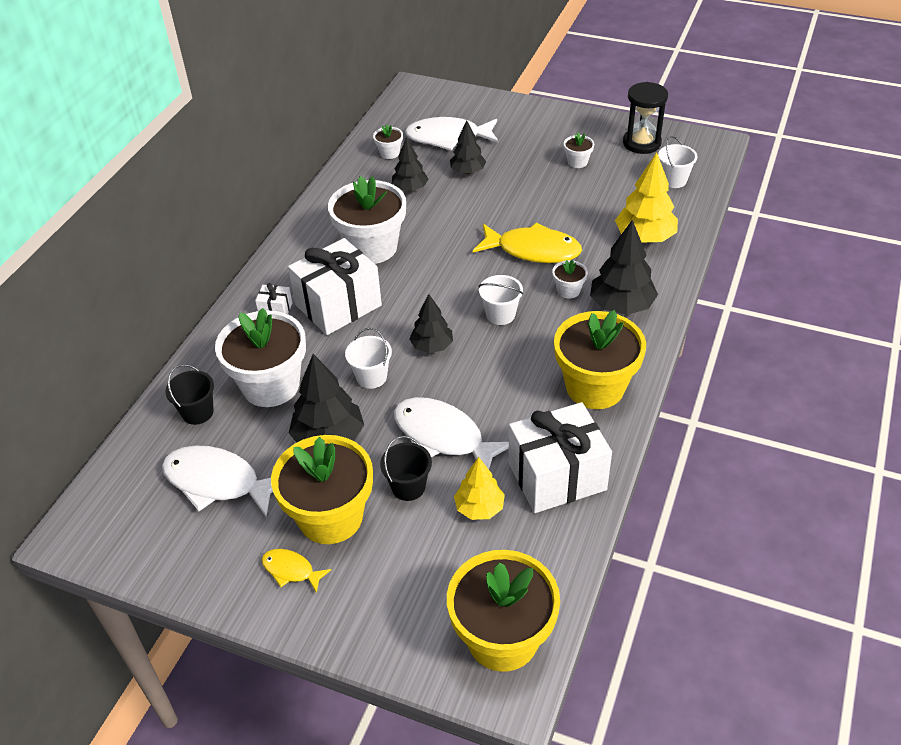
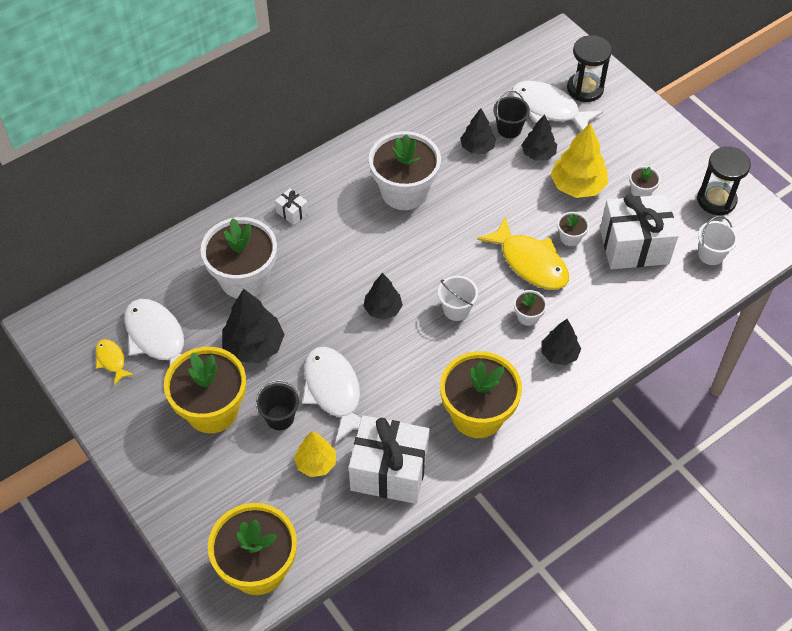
camera: 30 degrees right, 10 degrees up
(197, 412) = (180, 273): black bucket -> black bucket (509, 129)
(291, 570) = (160, 435): yellow fish -> yellow fish (111, 360)
(338, 305) = (340, 233): white gift -> white gift (634, 246)
(371, 377) = (319, 311): white bucket -> none
(389, 153) = (487, 101): white flower pot -> white flower pot (570, 238)
(465, 113) = (585, 89): none -> black hourglass
(621, 305) = (559, 354): black tree -> black tree, size x0.64
(645, 237) = (634, 299): yellow tree -> yellow tree (577, 186)

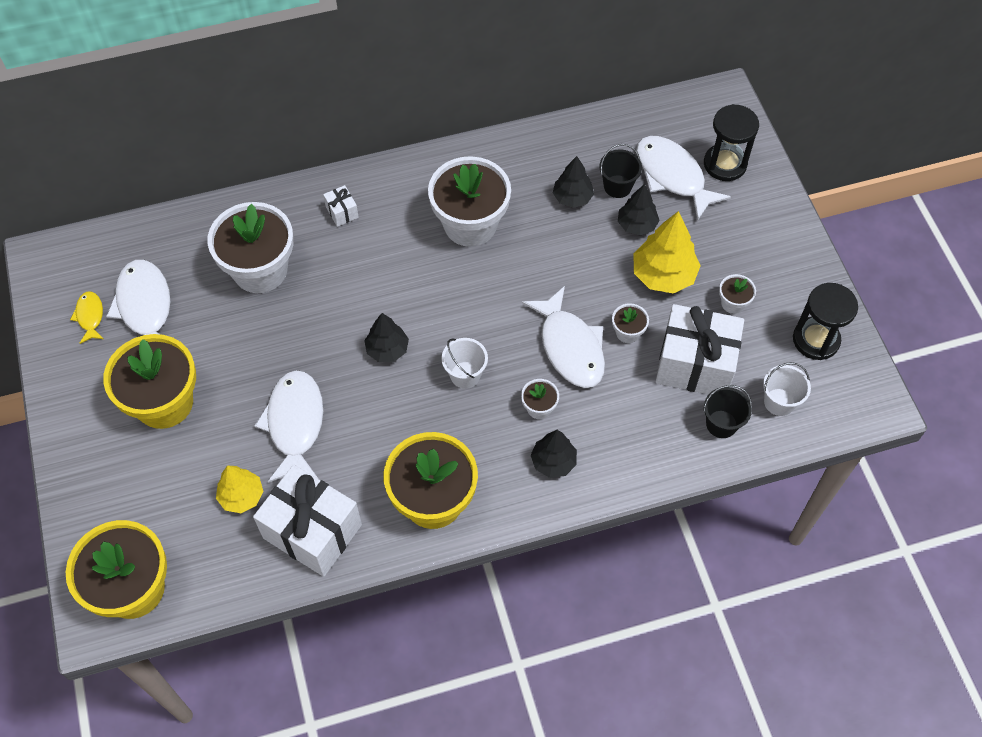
camera: 20 degrees right, 5 degrees up
(254, 346) = (237, 347): black tree -> none
(280, 418) = (228, 434): black bucket -> black bucket (721, 424)
(530, 262) = (570, 347): yellow fish -> white fish

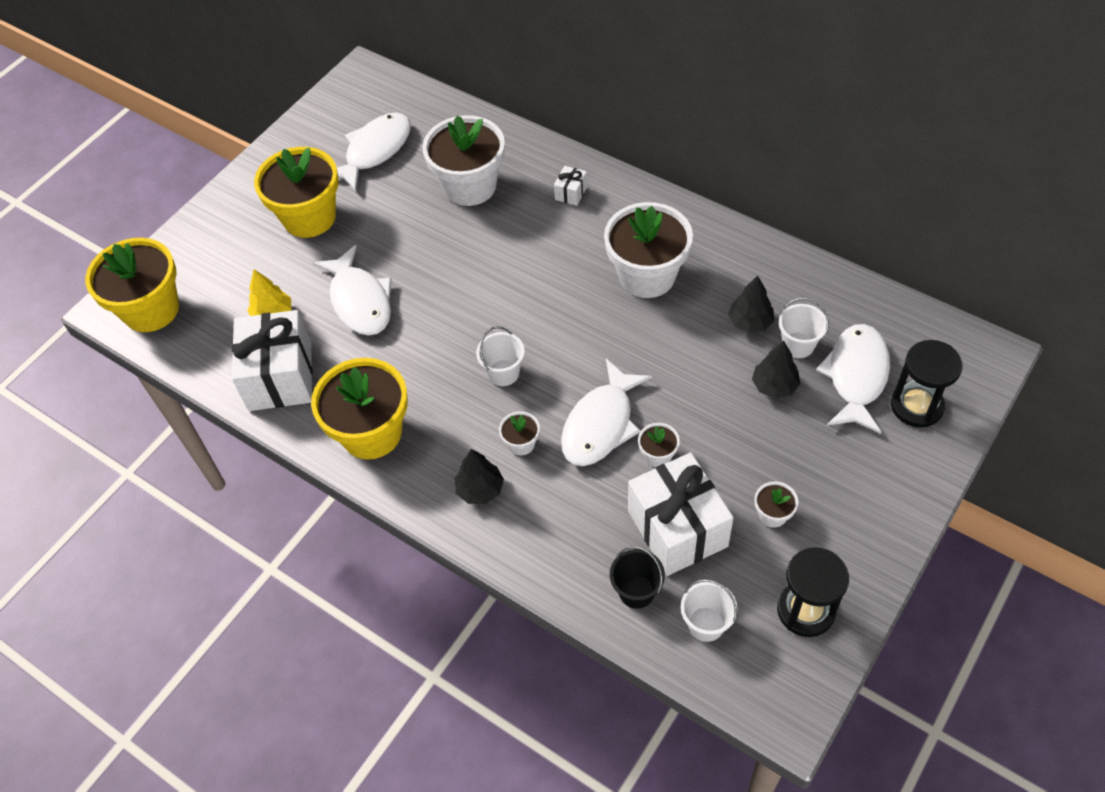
camera: 55 degrees right, 5 degrees down
(90, 316) = (340, 129): yellow fish -> none
(295, 424) = (360, 301): white fish -> white fish turned 105 degrees clockwise
(387, 349) = (477, 308): black tree -> none
(617, 186) = (798, 345): black bucket -> white bucket
(663, 275) = (744, 441): yellow tree -> none

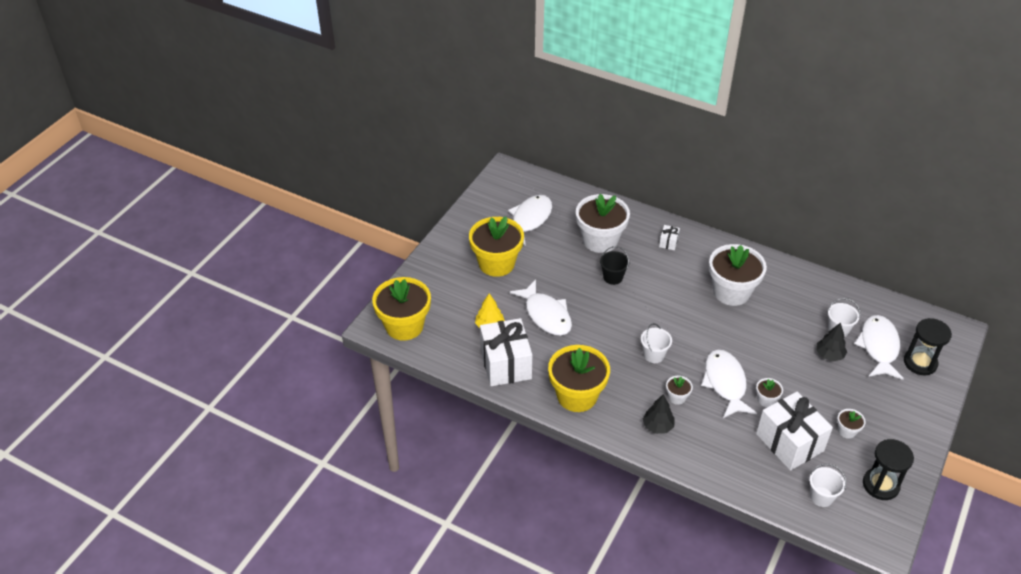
camera: 10 degrees left, 10 degrees down
(601, 424) = (725, 383): white fish -> white fish turned 150 degrees clockwise
(636, 591) = (773, 480): black bucket -> black bucket (613, 277)
(750, 322) = (804, 318): black tree -> none

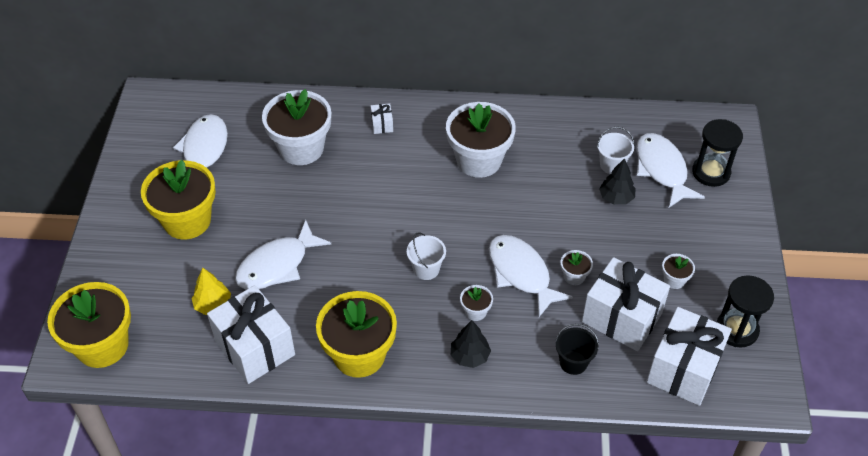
camera: 25 degrees left, 5 degrees up
(546, 315) = (277, 265): white fish -> white fish turned 105 degrees clockwise
(613, 277) = (336, 189): black bucket -> black bucket (573, 362)
(821, 497) = (684, 369): white bucket -> white gift

